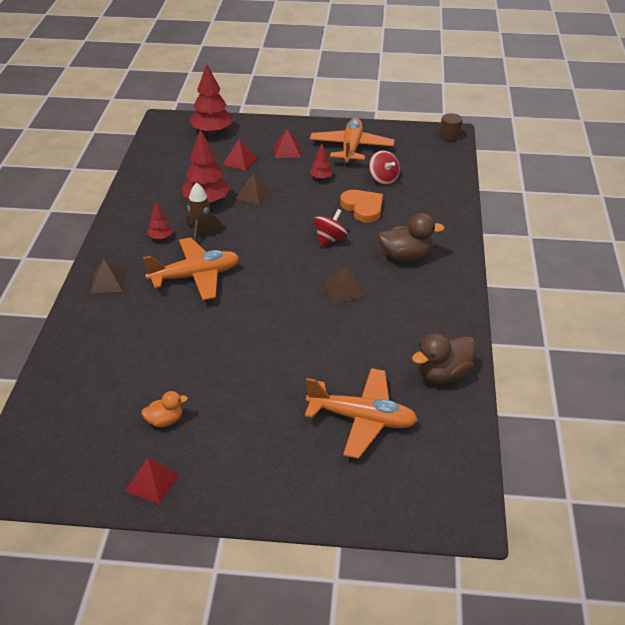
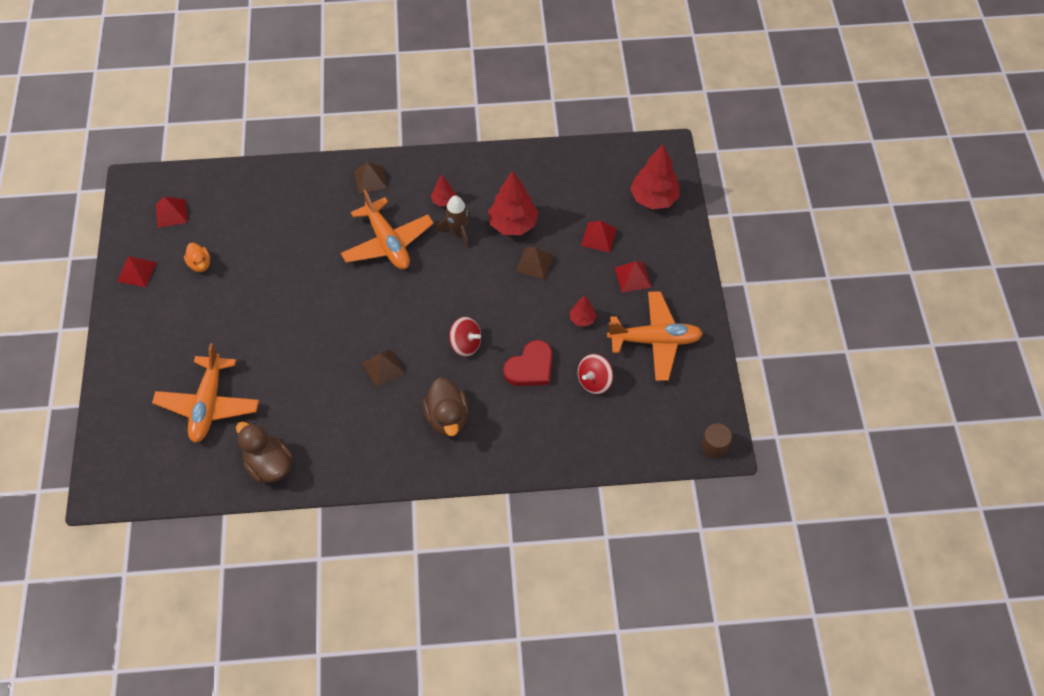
camera: 80 degrees right, 20 degrees up
(73, 446) = (171, 213): none -> red pyramid
(363, 208) = (530, 367): orange heart -> red heart

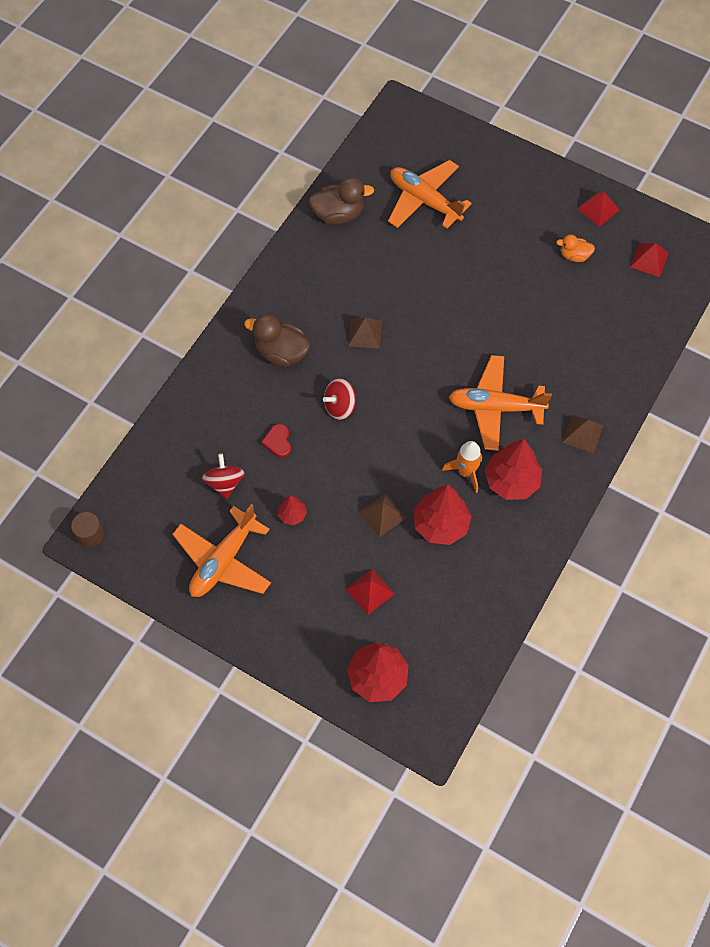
camera: 125 degrees right, 5 degrees up
(444, 201) = (511, 481): red tree -> red tree, size x1.97
(458, 231) = (466, 472): brown rocket -> orange rocket
(530, 367) = (278, 442): red heart -> red heart, size x0.61
(632, 277) = (302, 590): red pyramid -> none

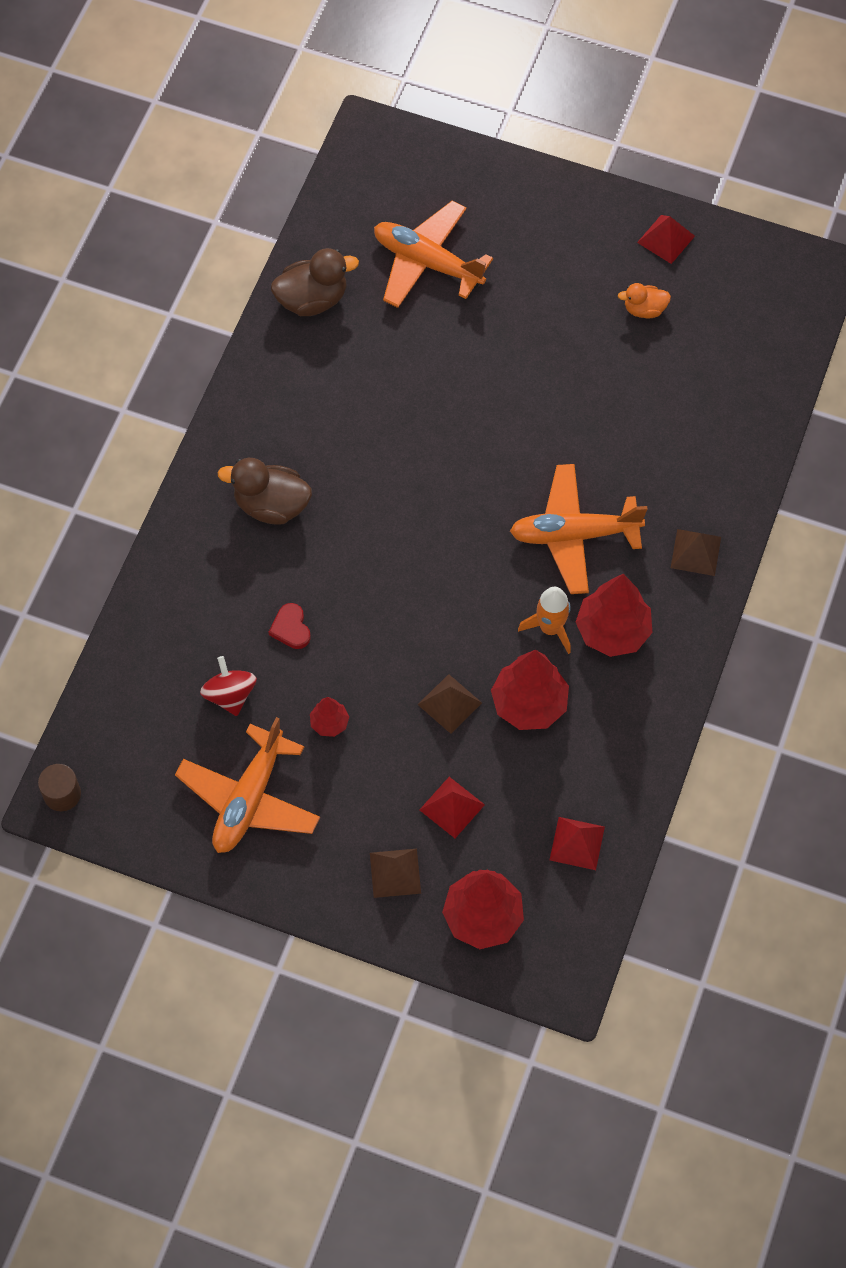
camera: 10 degrees left, 0 degrees up
(340, 406) = (365, 567): red spinning top -> none
(365, 333) = (380, 461): brown pyramid -> brown pyramid (395, 873)
(649, 260) = (746, 300): red pyramid -> red pyramid (577, 843)

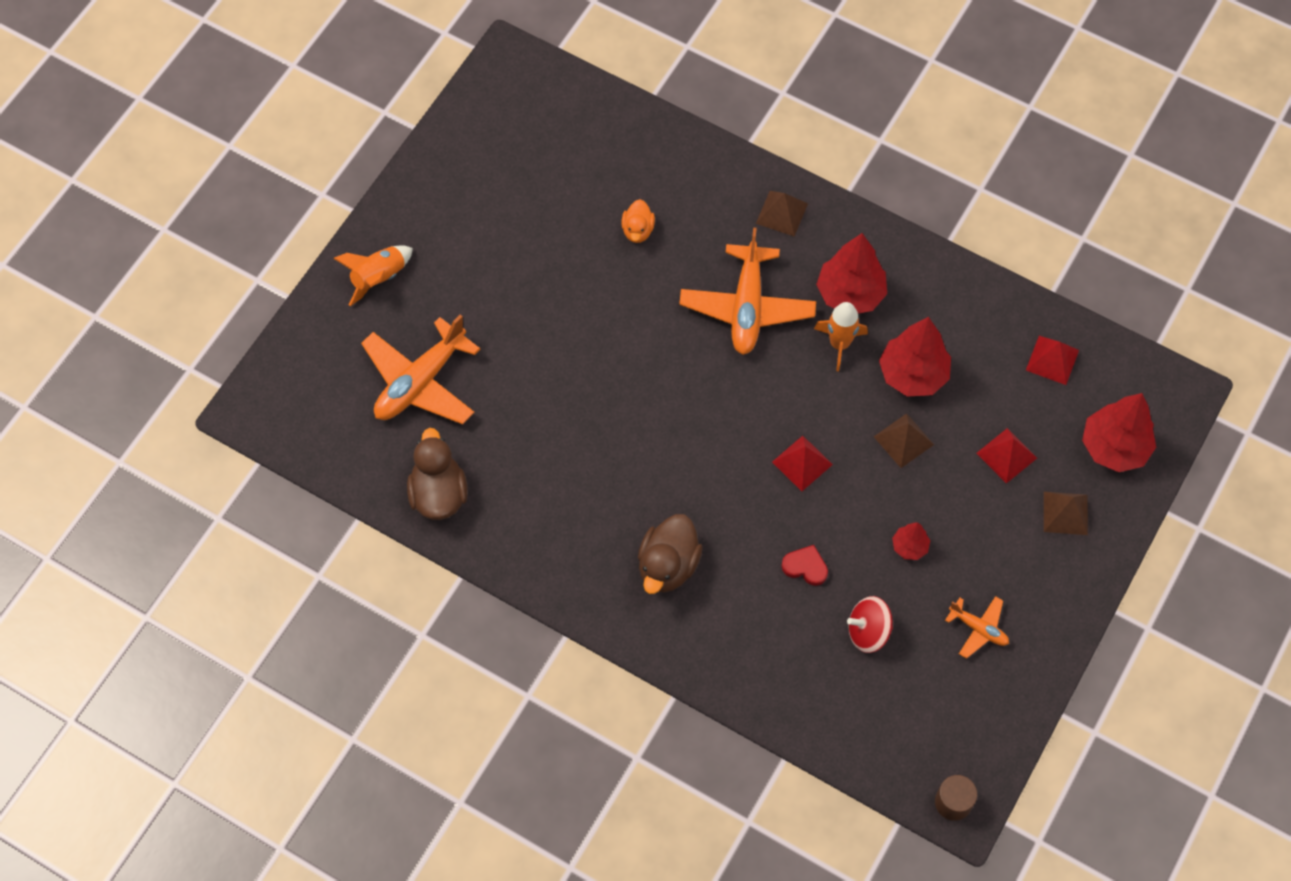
camera: 80 degrees left, 0 degrees up
(249, 799) = (978, 629): orange plane -> orange plane, size x0.50
(291, 628) = (805, 567): red heart -> red heart turned 150 degrees counterclockwise
(533, 207) = (379, 278): none -> orange rocket
(644, 309) = (518, 205): orange duck -> orange duck (638, 230)
(666, 239) = (444, 172): red pyramid -> red pyramid (802, 463)

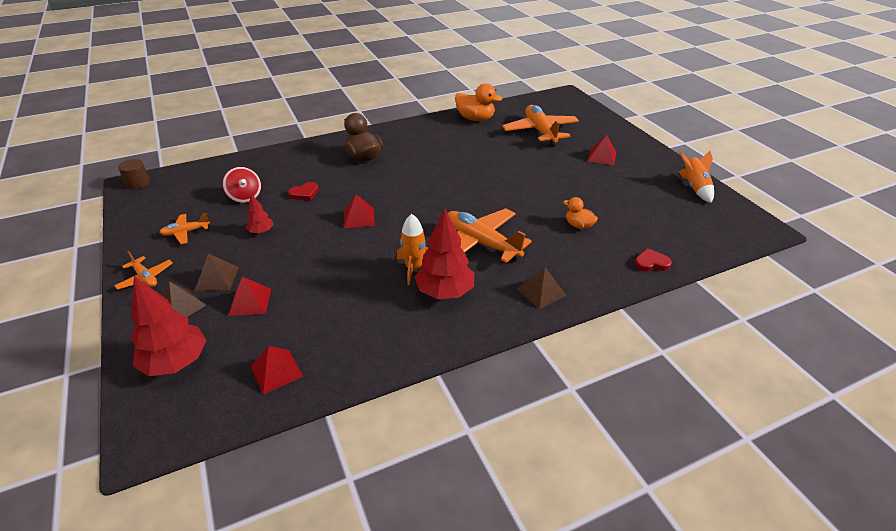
camera: 125 degrees right, 25 degrees down
(379, 278) = (614, 139): orange rocket -> orange rocket (694, 187)
(438, 494) = (475, 119): brown duck -> orange duck
(445, 273) = (602, 157): none -> red pyramid
(657, 139) = (651, 263): none -> red heart
(868, 632) = (245, 197): red spinning top -> red spinning top turned 120 degrees clockwise
(903, 440) = (320, 262): brown pyramid -> brown pyramid (217, 278)
(912, 374) = (356, 290): red tree -> none
(1066, 589) = (145, 278): none -> orange plane

